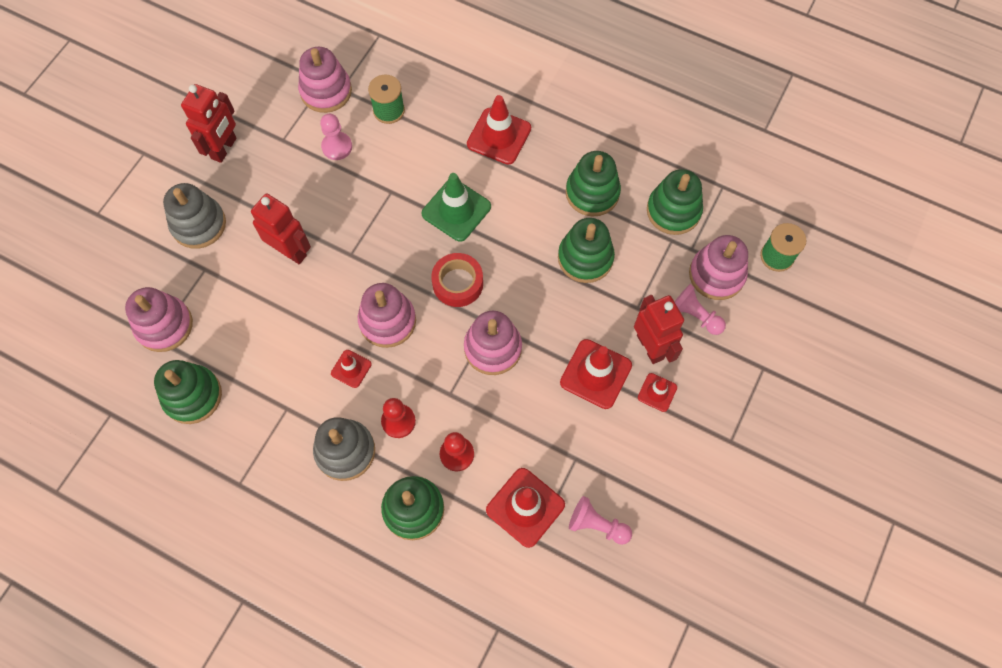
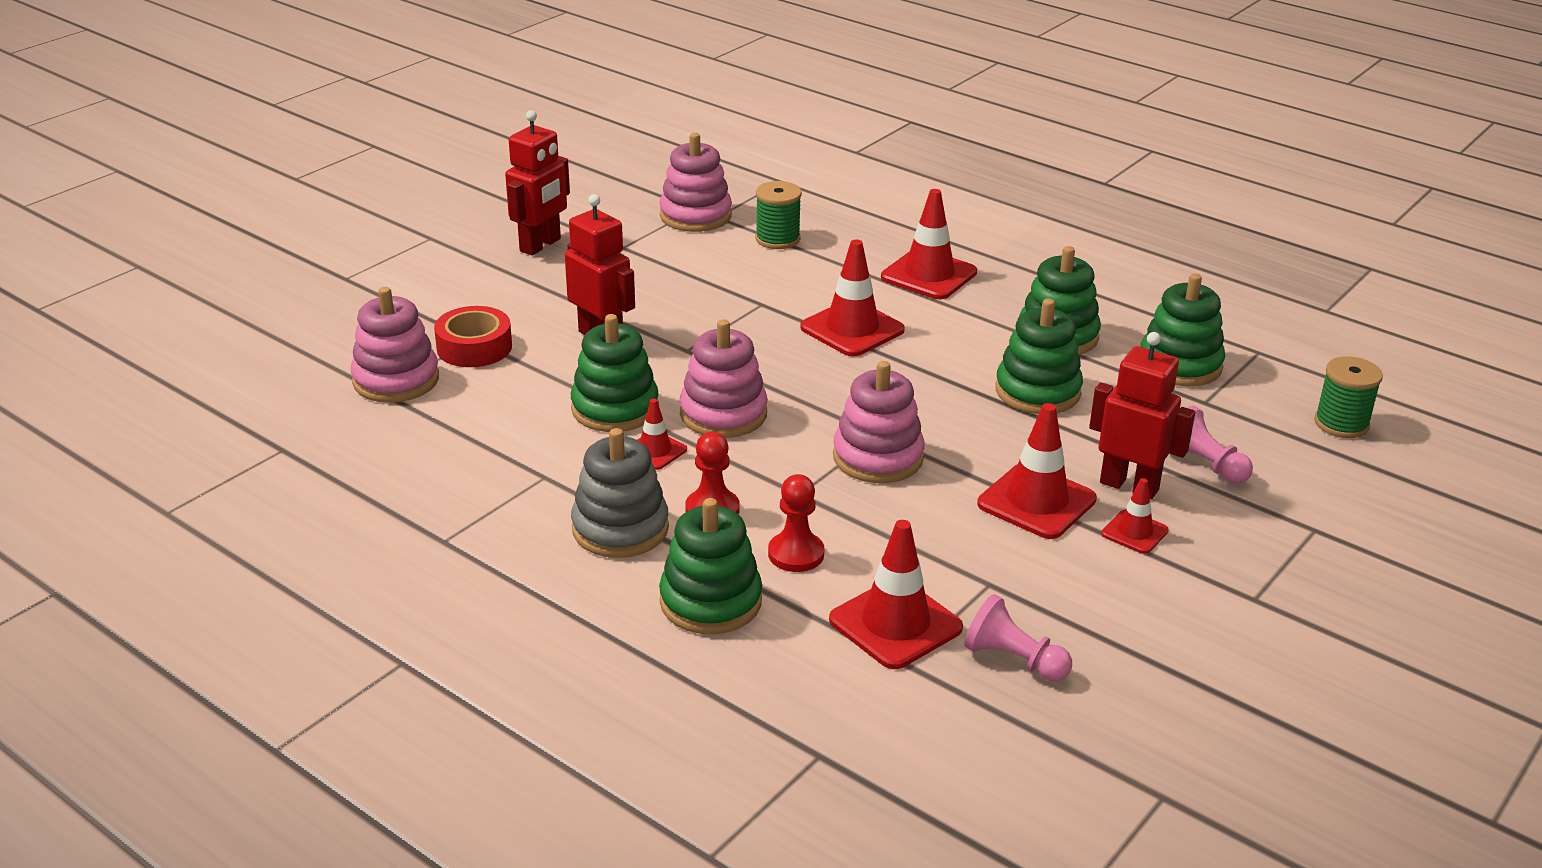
camera: 10 degrees right, 35 degrees down
(192, 396) = (409, 447): green stacking toy -> green stacking toy (615, 408)
(198, 224) = (481, 301): grey stacking toy -> none
(337, 147) = (696, 260): pink pawn -> none
(456, 210) = (852, 329): green traffic cone -> red traffic cone
(458, 283) = (838, 392): red tape -> red tape (474, 347)
(650, 347) = (1129, 486): red robot -> red robot turned 45 degrees counterclockwise
(716, 275) = (1242, 430): pink stacking toy -> none

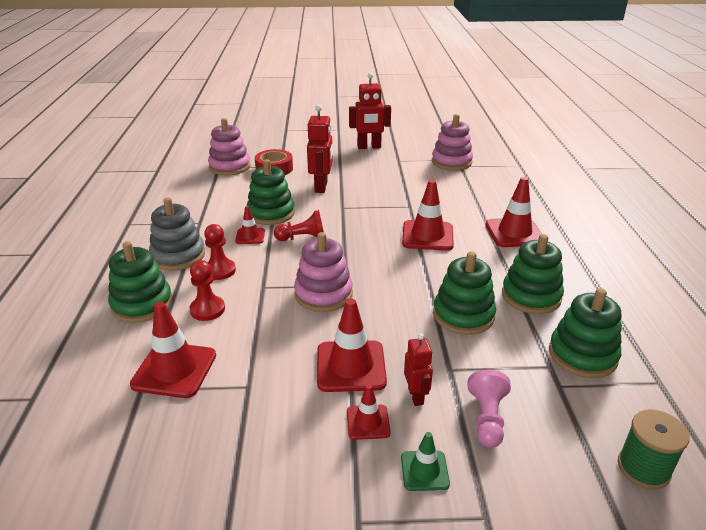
camera: 50 degrees right, 0 degrees up
(723, 414) = (303, 238): pink stacking toy -> red pawn
(777, 239) = (469, 185): green spool -> none
(1013, 659) = (178, 431): pink pawn -> none
(1129, 486) = (416, 396): red robot -> red robot, size x0.59
(1231, 532) = (424, 470): none -> green traffic cone

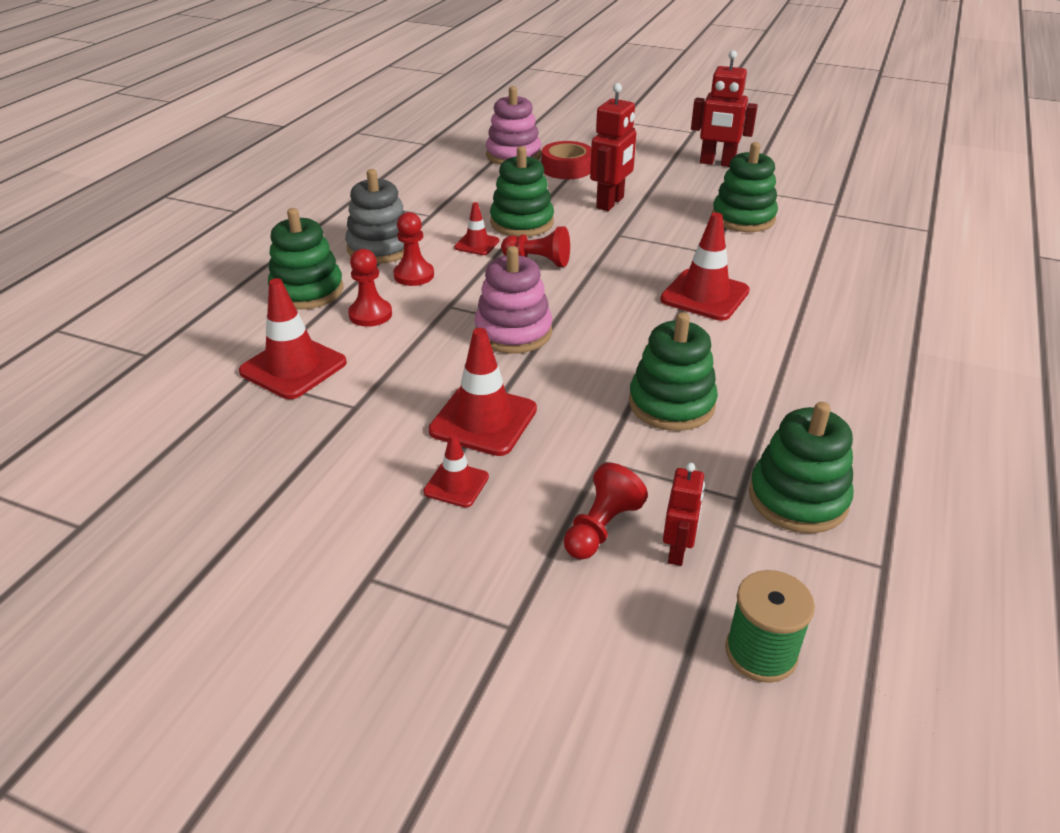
camera: 25 degrees right, 5 degrees up
(416, 396) = (534, 476): red robot -> red robot (677, 551)
(424, 470) = (480, 555): green traffic cone -> none
(451, 162) = (823, 206): pink stacking toy -> none
(487, 418) = (601, 528): pink pawn -> red pawn
(514, 233) = (837, 321): red traffic cone -> none
(531, 296) = (788, 407): green stacking toy -> green stacking toy (743, 218)

